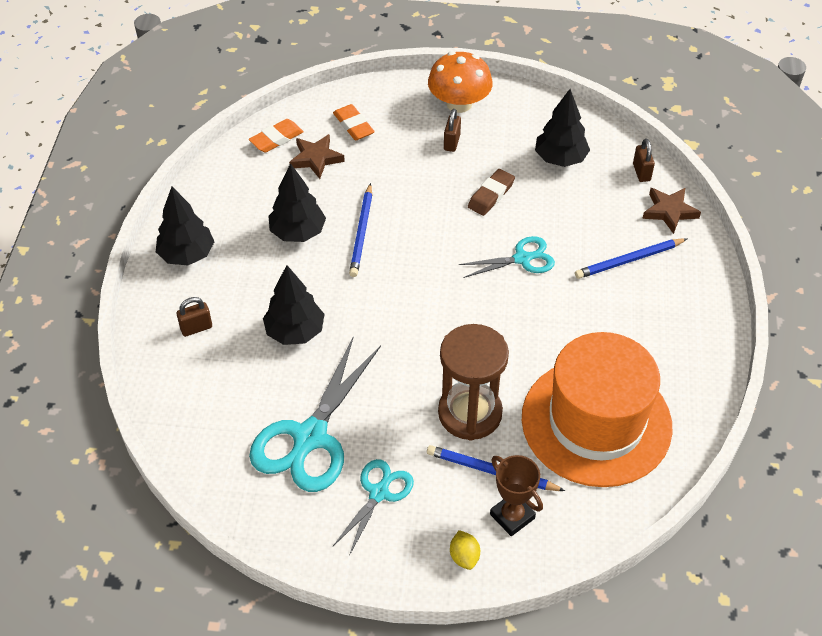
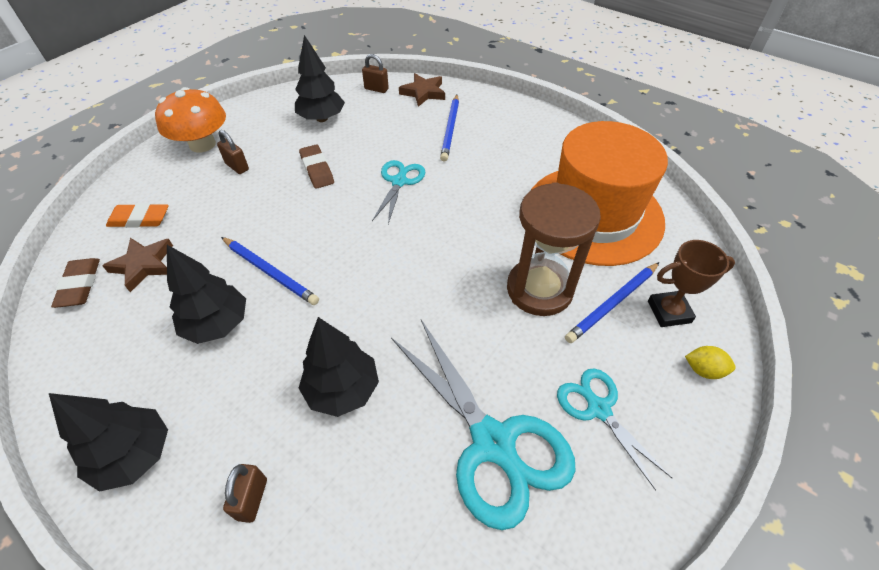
camera: 60 degrees left, 0 degrees up
(276, 139) = (80, 285): orange eraser -> brown eraser

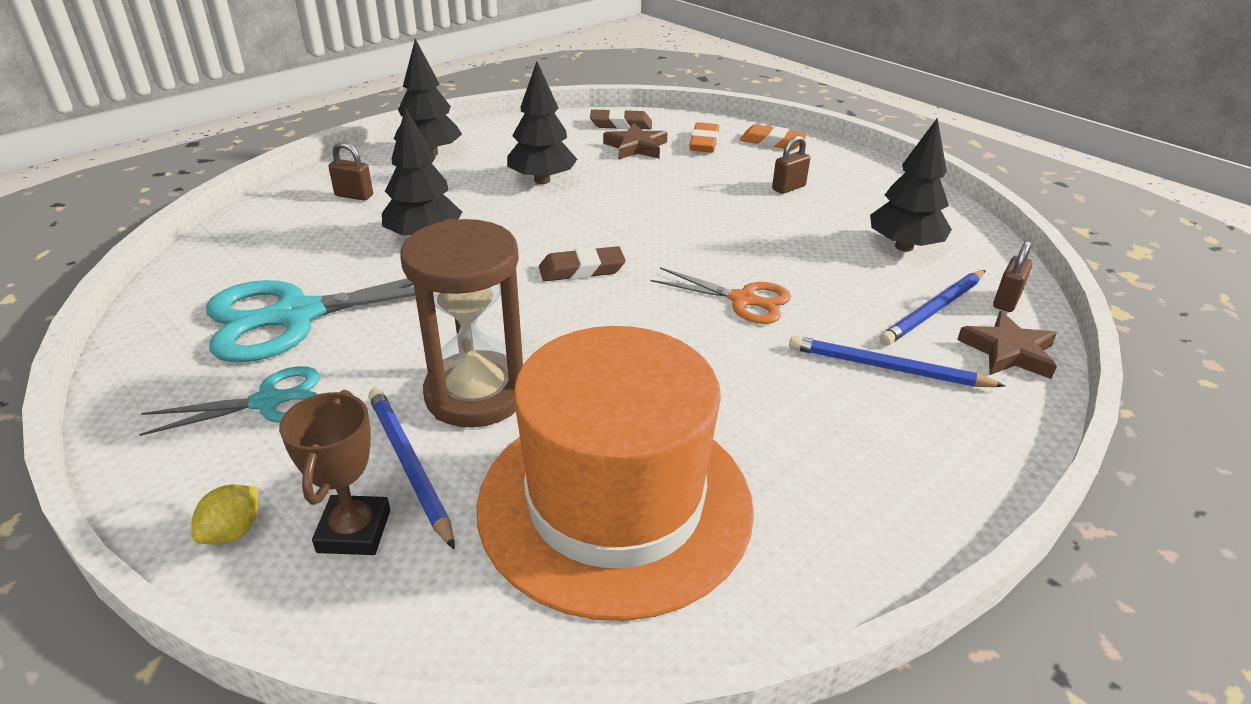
camera: 100 degrees right, 15 degrees down
(146, 177) = (772, 142): none -> orange eraser
(202, 144) = (835, 168): orange mushroom -> none
(270, 272) = (600, 205): blue pencil -> blue pencil (934, 310)
(317, 169) = (778, 238): brown eraser -> brown eraser (582, 270)
(399, 182) = (743, 300): turquoise scissors -> orange scissors

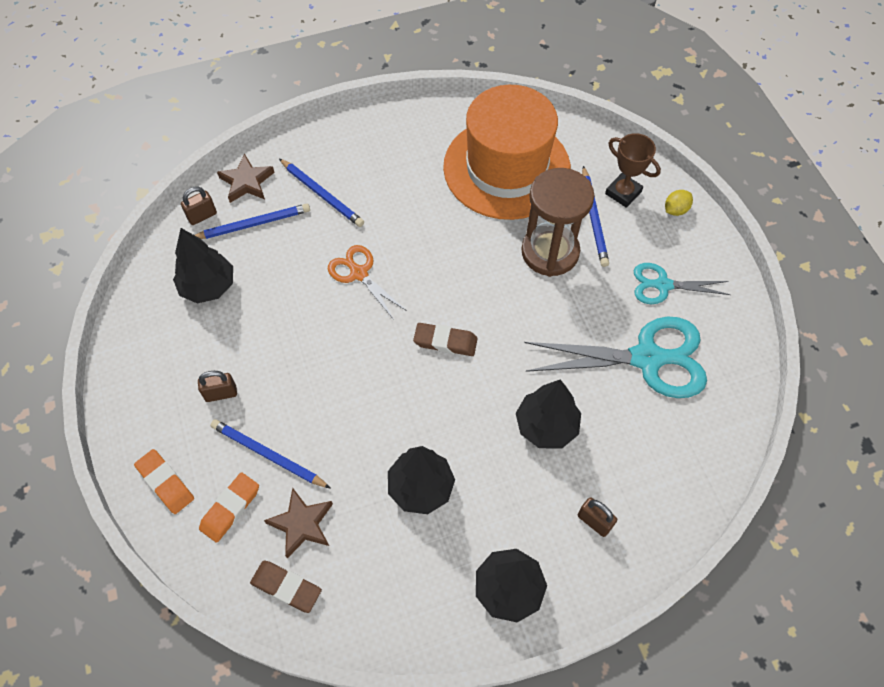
camera: 155 degrees left, 25 degrees up
(354, 531) = (623, 193): brown trophy -> brown trophy turned 75 degrees counterclockwise
(702, 168) = (268, 455): none -> blue pencil

